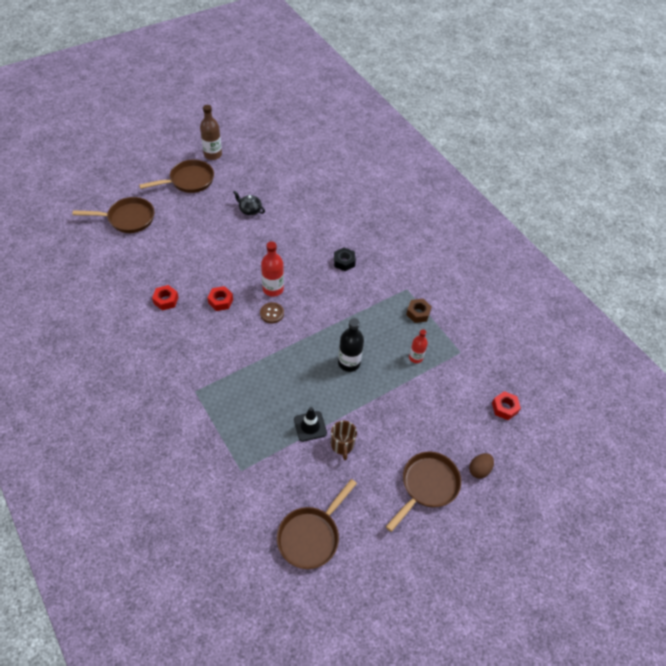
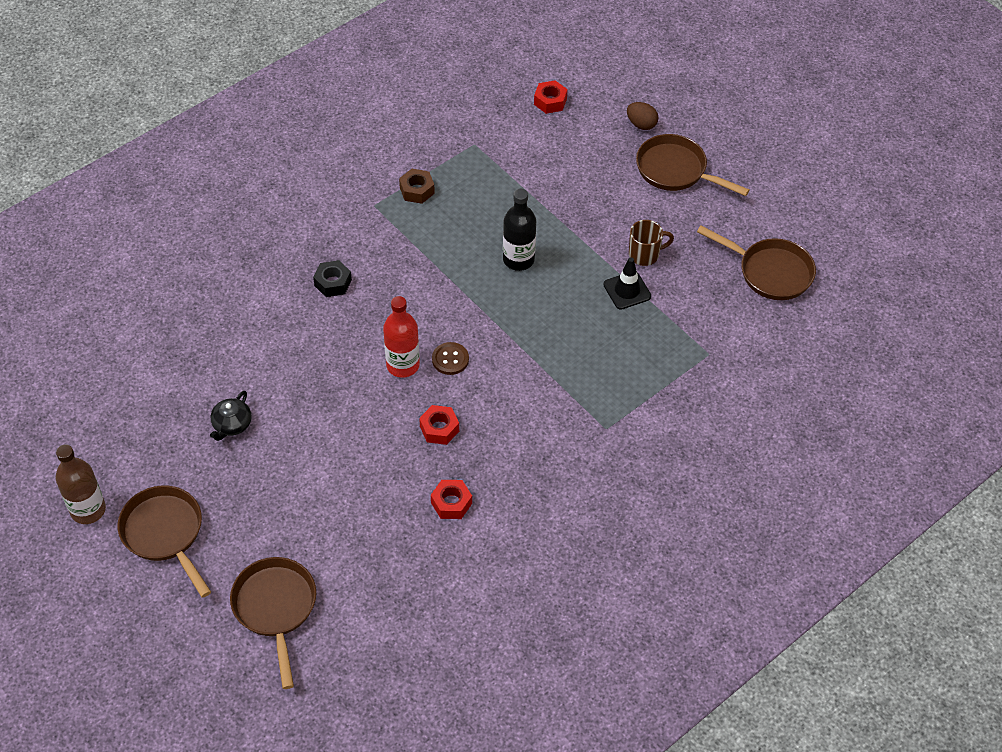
camera: 95 degrees left, 0 degrees up
(416, 357) = (493, 189): red bottle -> none

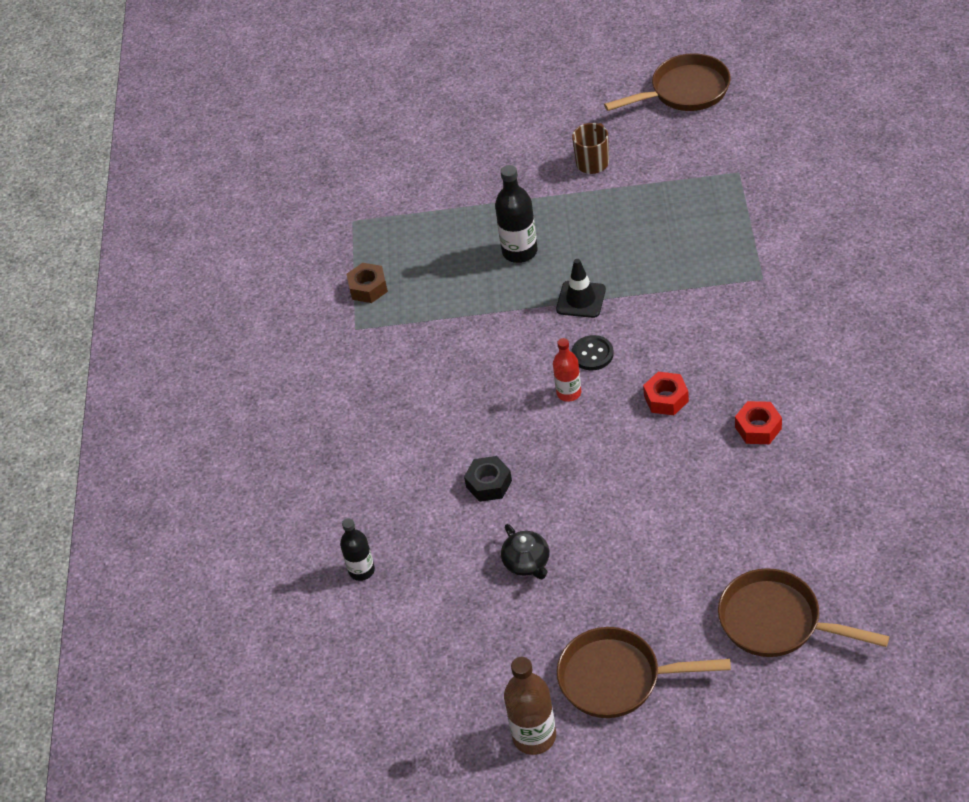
camera: 45 degrees left, 5 degrees down
(165, 332) = (361, 570): none -> black bottle
(333, 283) = (422, 403): black nut -> black nut (489, 484)
(403, 365) = (569, 393): red bottle -> red bottle, size x0.65
(450, 359) = (592, 354): brown button -> black button
(550, 101) = (355, 144): red nut -> none
(627, 290) = (622, 193): black traffic cone -> black traffic cone (581, 299)
(641, 124) = (443, 96): brown egg -> none
(675, 170) = (517, 98): brown pan -> none

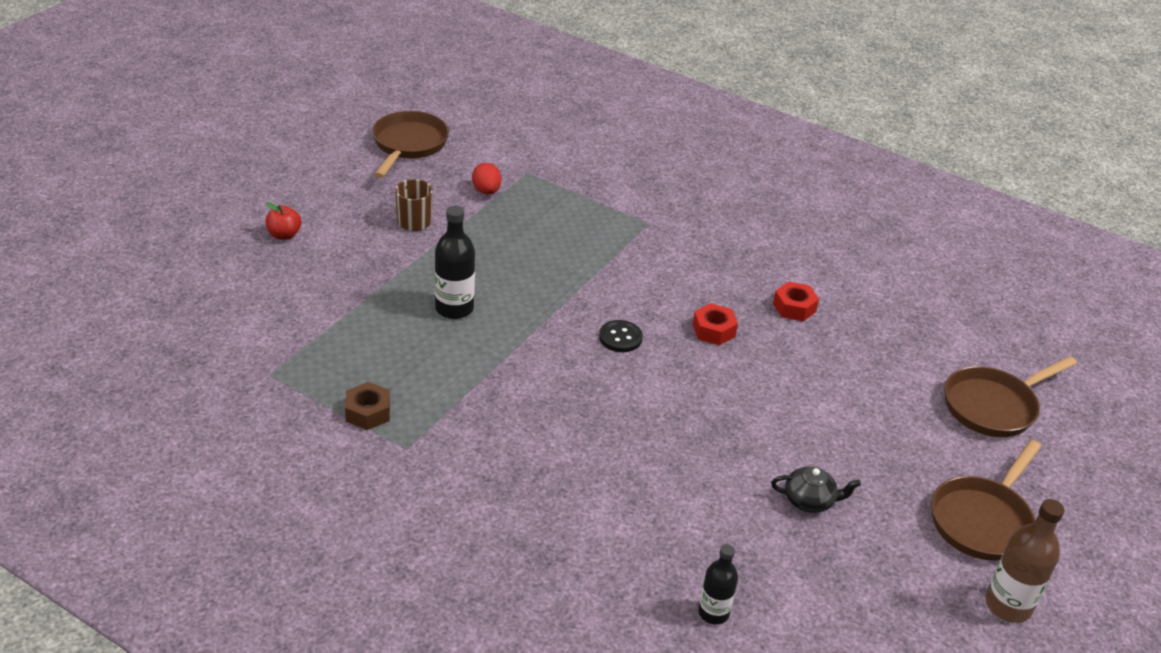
camera: 65 degrees left, 10 degrees down
(489, 484) = (696, 473): black nut -> none
(496, 119) = (284, 235): none -> red apple
(569, 393) = (647, 373): red bottle -> none
(581, 299) = (553, 310): black traffic cone -> none
(681, 169) = (486, 191): none -> red egg

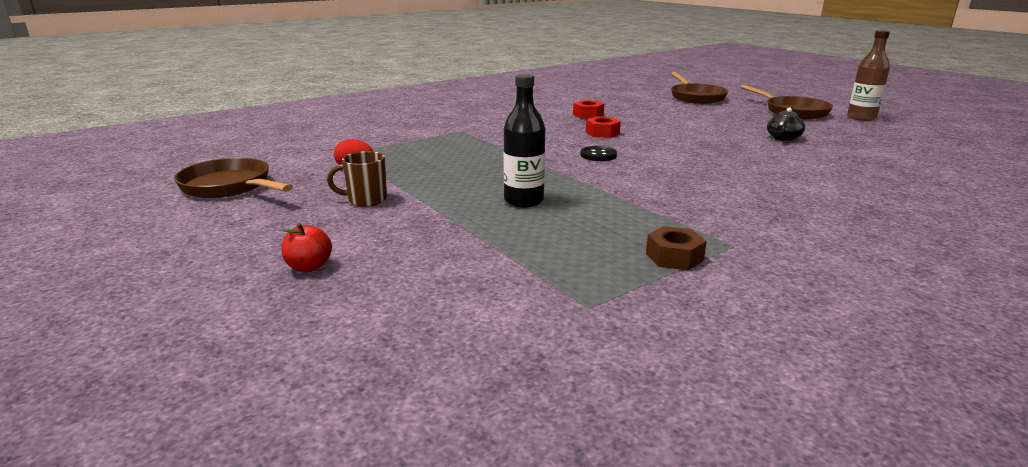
camera: 65 degrees left, 15 degrees down
(713, 613) = (906, 172): black bottle -> none

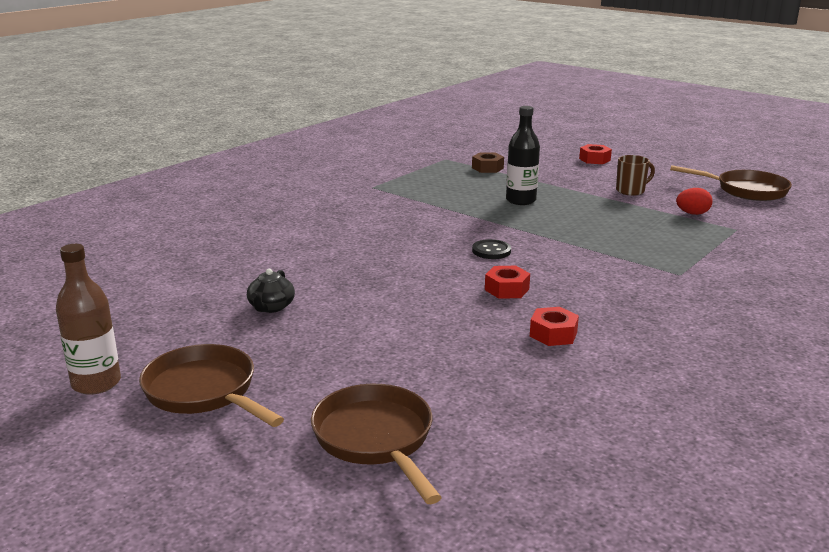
camera: 165 degrees right, 0 degrees up
(309, 267) = (594, 159): red apple -> red nut
(674, 257) = (407, 179): brown nut -> brown nut (487, 168)

